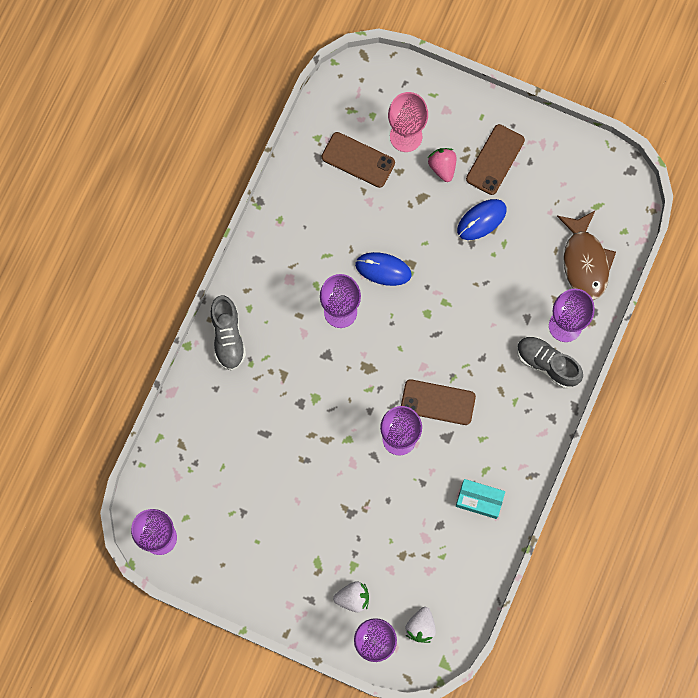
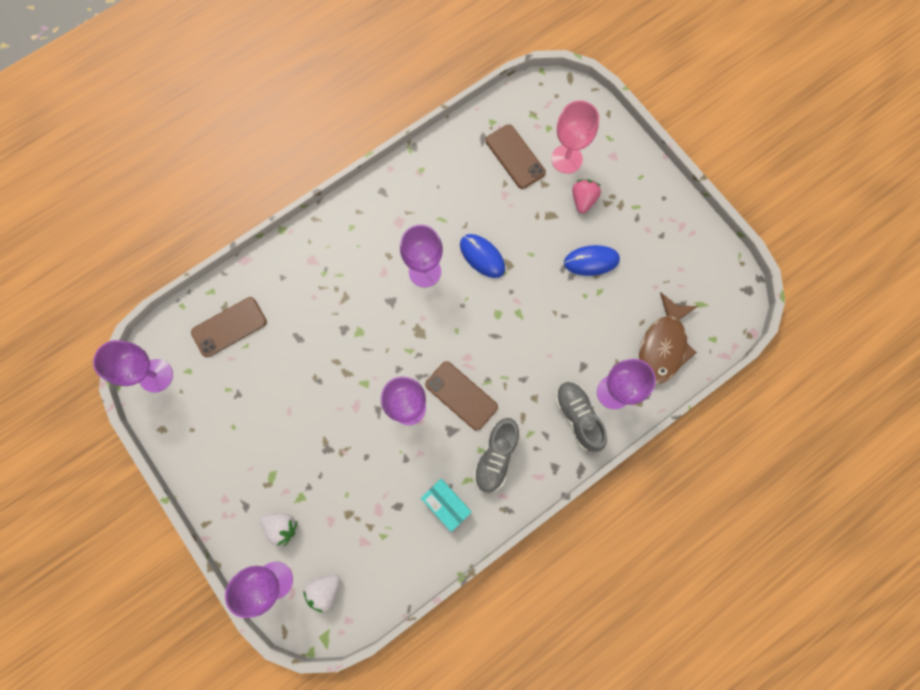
camera: 30 degrees right, 0 degrees up
(228, 337) = (319, 241): grey shoe -> grey shoe (496, 457)
(495, 159) = (632, 217): brown phone -> brown phone (229, 327)

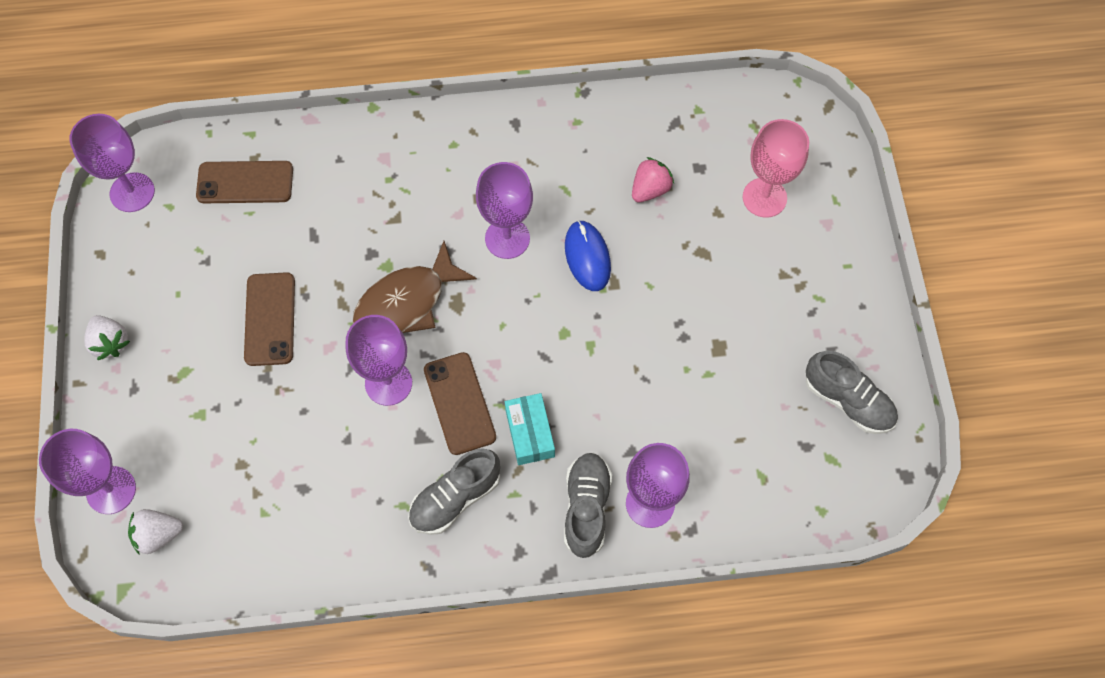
camera: 30 degrees right, 10 degrees down
(282, 527) = (158, 435): white strawberry -> white strawberry (110, 343)
(446, 504) = (361, 519): turquoise box -> turquoise box (530, 433)
(515, 157) = (701, 163): brown phone -> brown phone (270, 319)
(583, 200) = (755, 255): pink strawberry -> pink strawberry (650, 189)
(591, 261) = (720, 333): blue mouse -> none
(663, 346) = (749, 483): brown fish -> brown fish (406, 302)
(689, 262) = (847, 401): none -> grey shoe

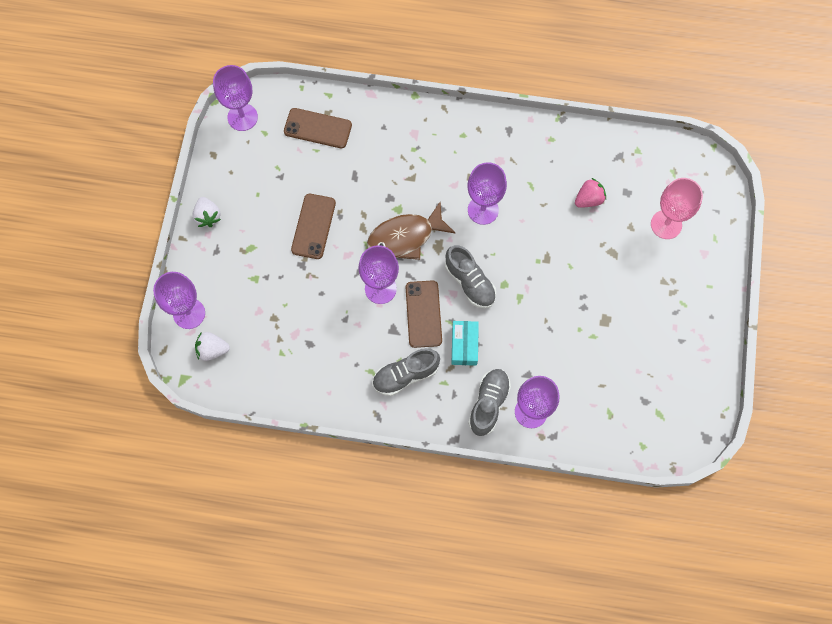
camera: 15 degrees right, 5 degrees up
(587, 257) = (533, 236): blue mouse -> none
(847, 401) = (682, 378): grey shoe -> grey shoe (470, 282)

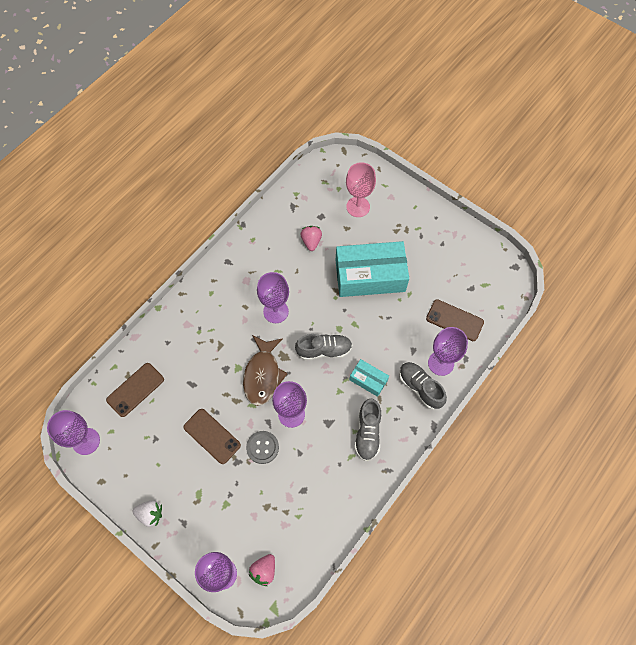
camera: 60 degrees left, 5 degrees down
(212, 350) = (264, 570): white strawberry -> pink strawberry
(330, 280) = (262, 447): none -> grey button
(423, 314) = (328, 394): brown phone -> brown phone (454, 320)
(587, 283) = (370, 276): none -> turquoise box

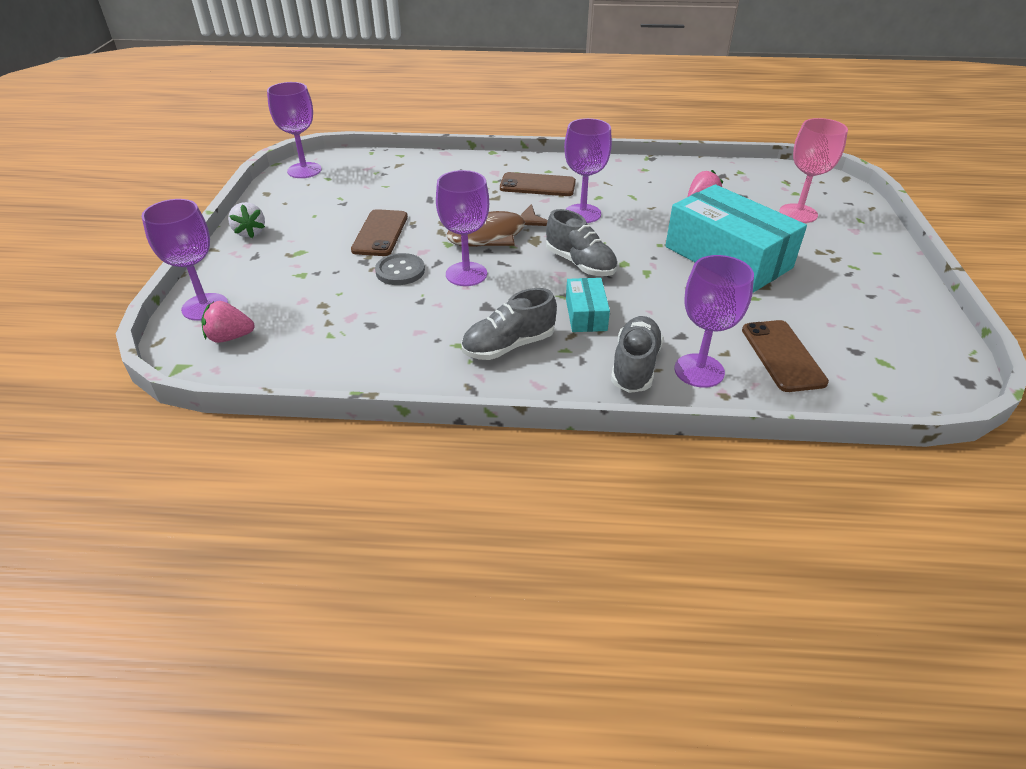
camera: 55 degrees right, 25 degrees down
(135, 389) = (388, 173): brown phone -> brown phone (537, 185)

